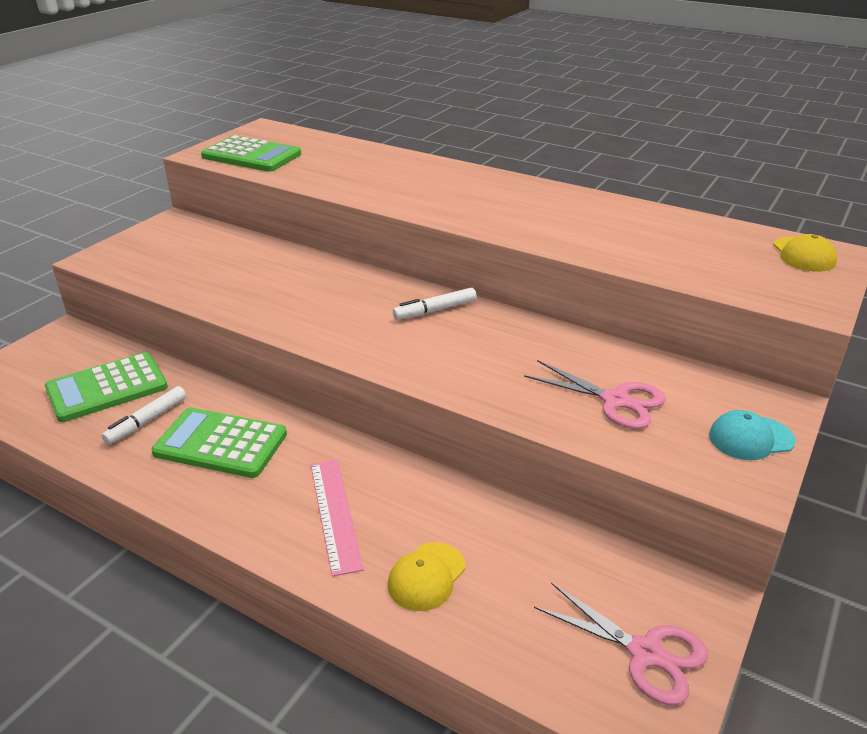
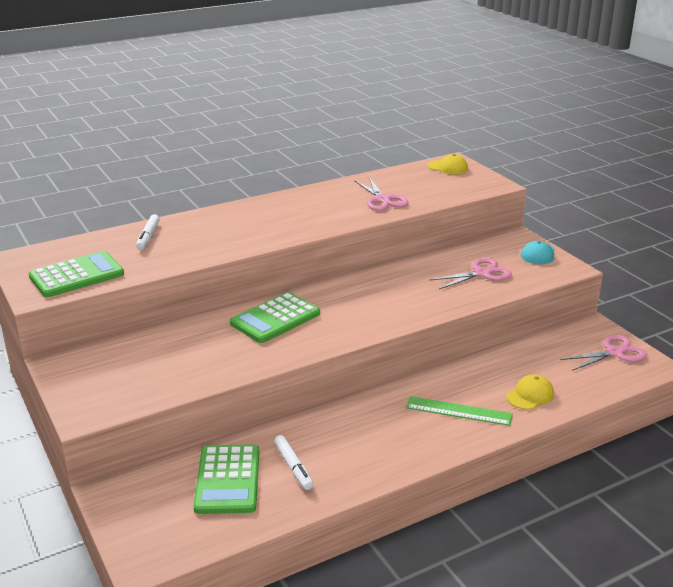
camera: 60 degrees left, 5 degrees down
(220, 444) = (352, 439): green calculator -> green calculator (275, 319)
(335, 514) = (459, 411): pink ruler -> green ruler
(426, 576) = (530, 395): yellow cap -> yellow cap turned 105 degrees counterclockwise
(435, 310) = (339, 293): white marker -> white marker (148, 236)
(621, 239) = (382, 200): none -> pink scissors

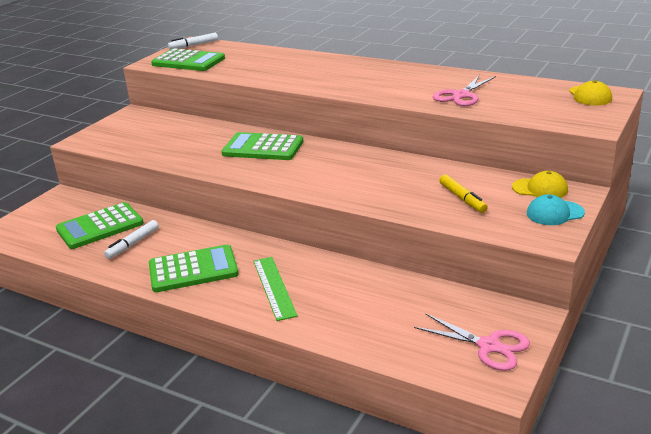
camera: 60 degrees right, 0 degrees up
(148, 236) = (269, 57): white marker -> white marker (193, 45)
(385, 444) = (193, 270): none -> green calculator
(481, 273) = (462, 198): pink scissors -> yellow marker
(530, 395) = (340, 317): yellow cap -> yellow cap (540, 189)

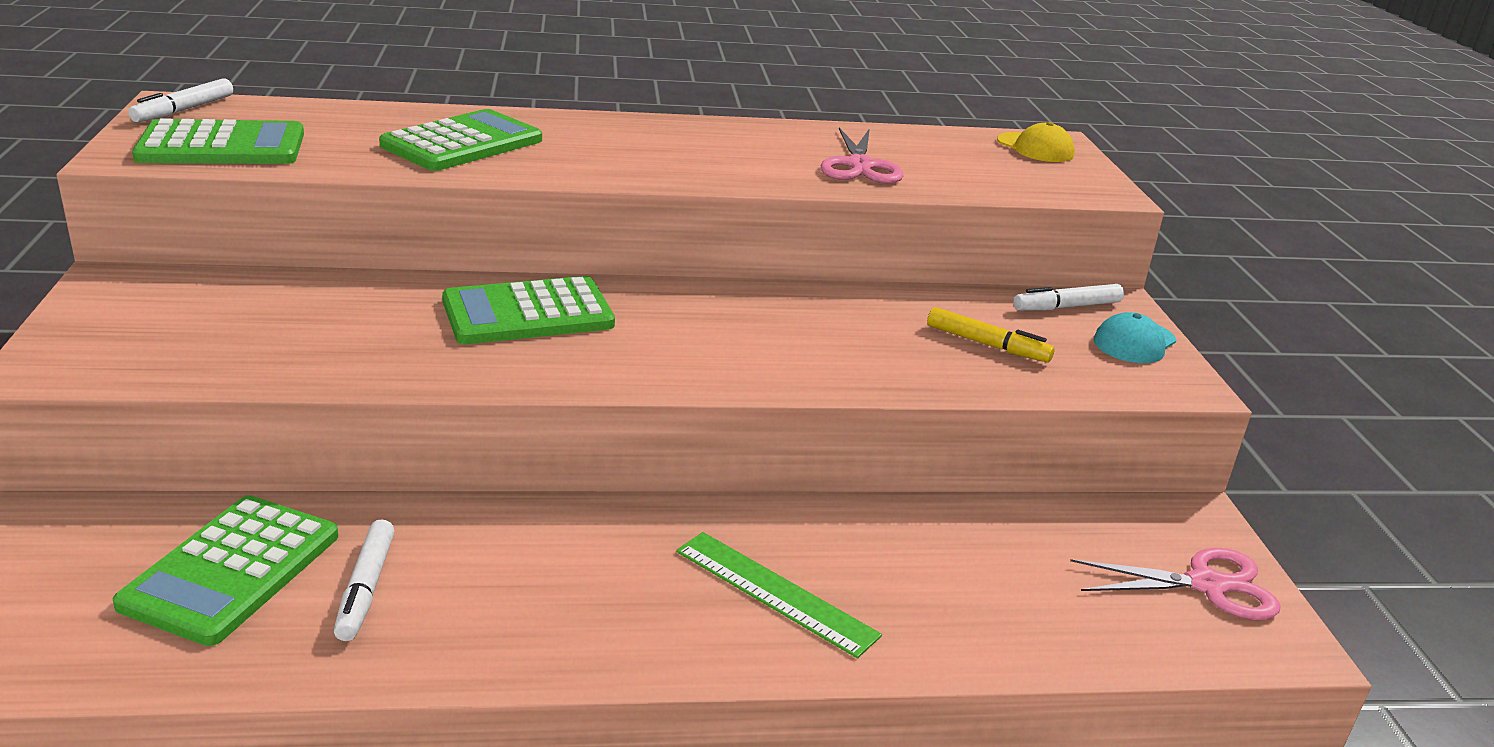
camera: 40 degrees left, 0 degrees up
(193, 270) = (573, 606): green calculator -> green calculator (462, 143)
(540, 189) = (1067, 307): yellow cap -> white marker

